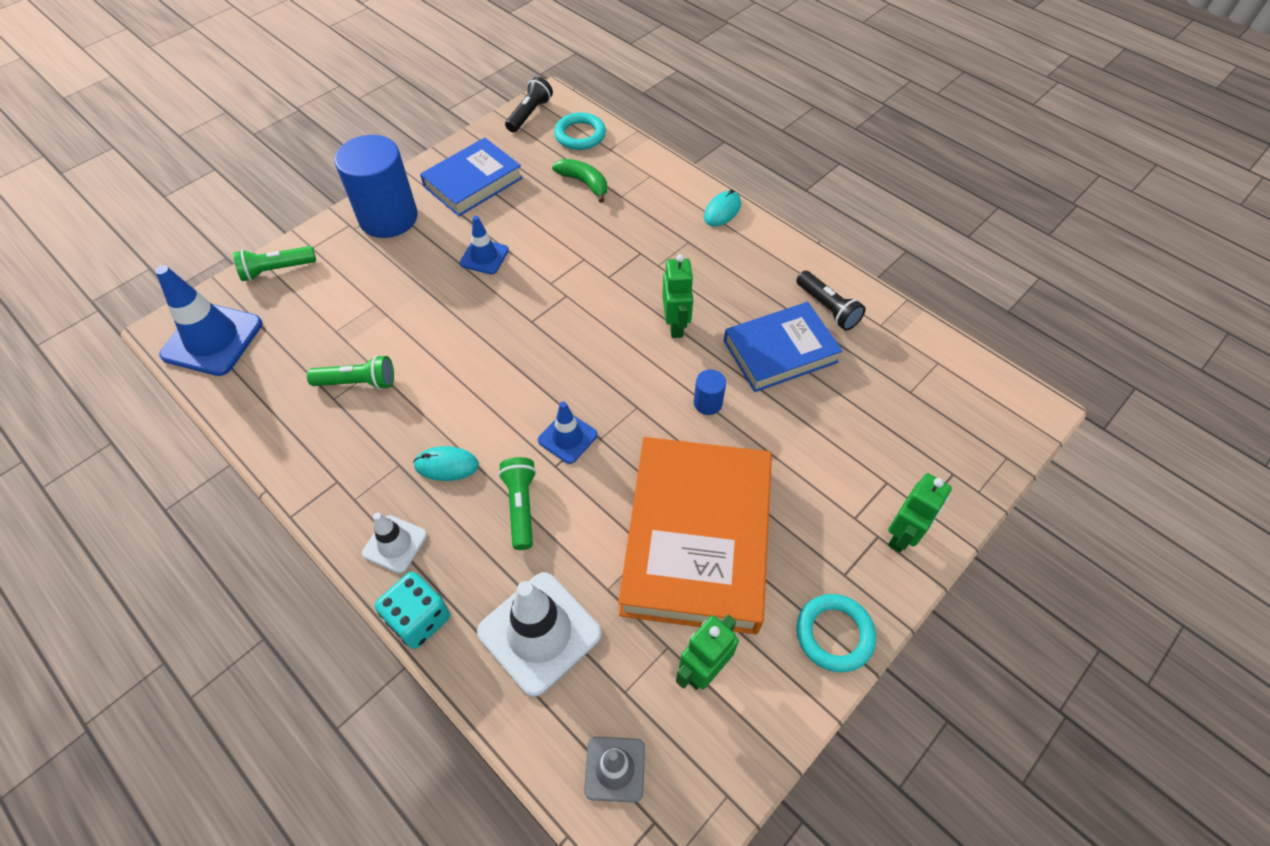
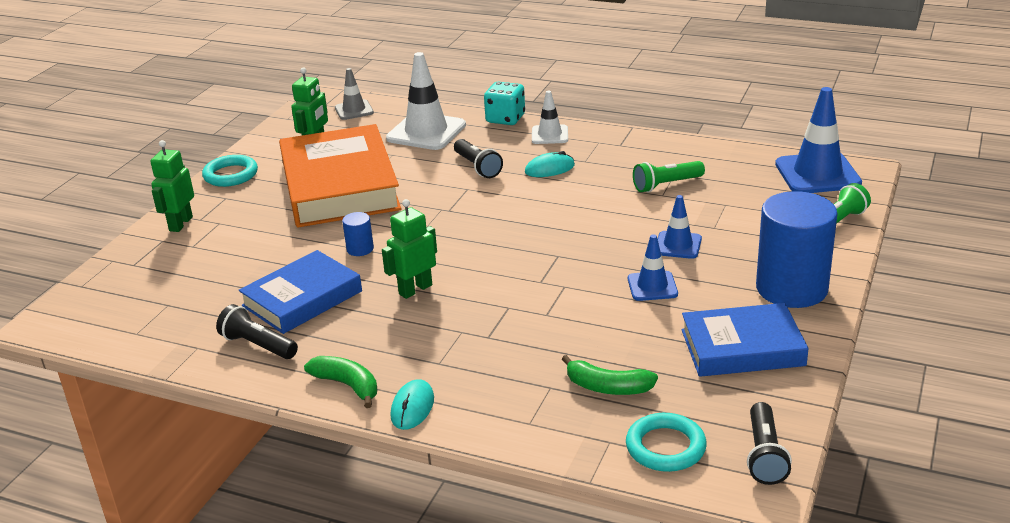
camera: 160 degrees right, 25 degrees down
(473, 182) = (742, 347): blue book -> blue book turned 60 degrees clockwise
(521, 506) = (478, 167): green flashlight -> black flashlight
(567, 437) = (468, 202): blue traffic cone -> blue traffic cone (678, 245)
(676, 325) = (415, 289): green robot -> green robot turned 75 degrees clockwise
(763, 244) = (347, 385): none -> green banana

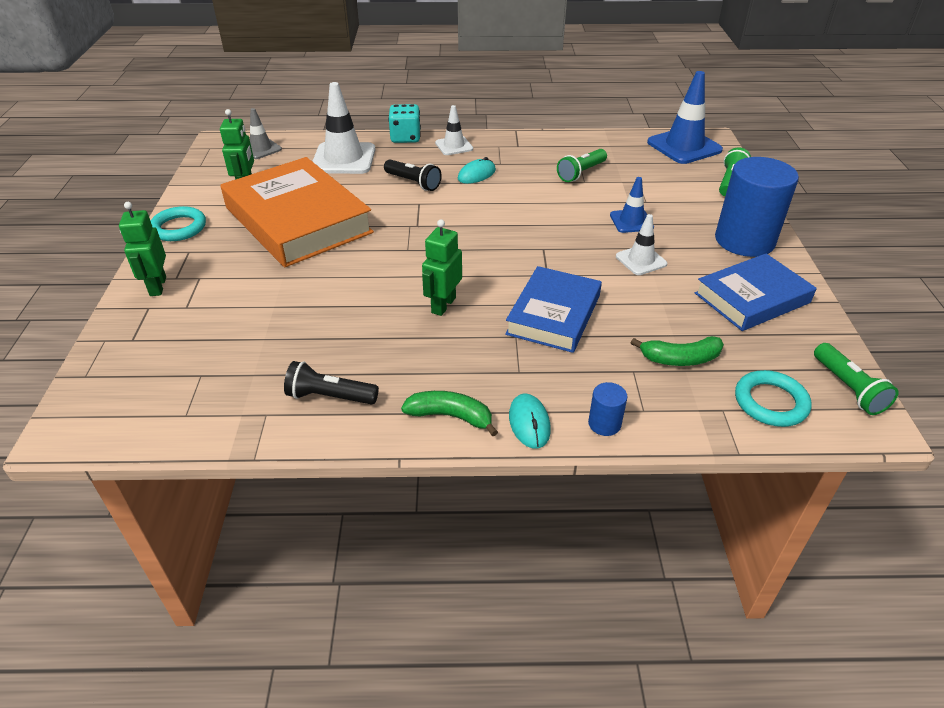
camera: 25 degrees left, 10 degrees up
(302, 298) = (340, 337): blue book -> blue book (553, 315)
(360, 249) = (362, 277): blue cylinder -> blue cylinder (604, 424)
(652, 286) = (641, 260): blue traffic cone -> white traffic cone
(765, 455) = (848, 388): black flashlight -> green flashlight

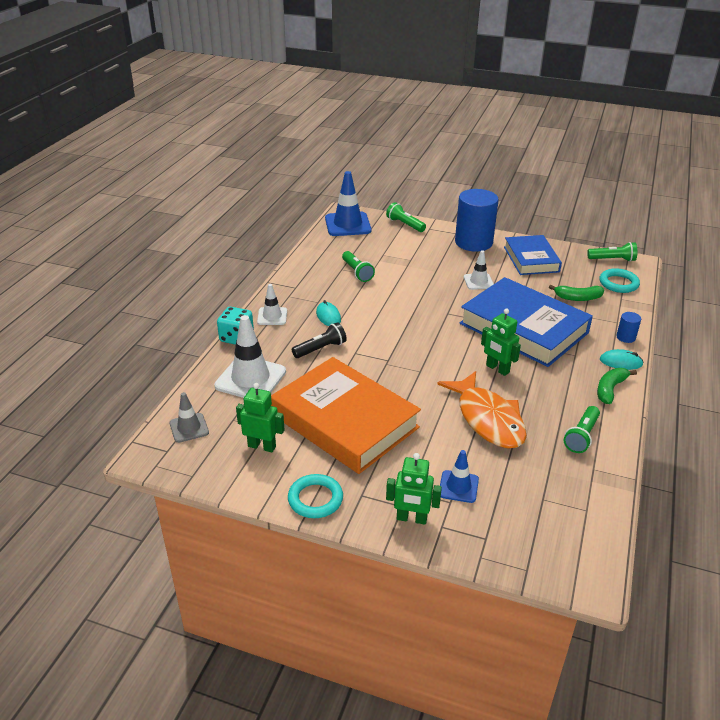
camera: 70 degrees left, 5 degrees down
(298, 220) = (344, 421): orange book -> orange book turned 60 degrees clockwise
(329, 397) = (582, 436): black flashlight -> green flashlight
(336, 312) = (488, 419): none -> orange fish
(553, 315) = (523, 328): blue book -> blue book, size x1.65
(631, 221) = (432, 272): blue traffic cone -> blue traffic cone (458, 486)
(680, 359) = (578, 298): green banana -> green banana turned 75 degrees clockwise

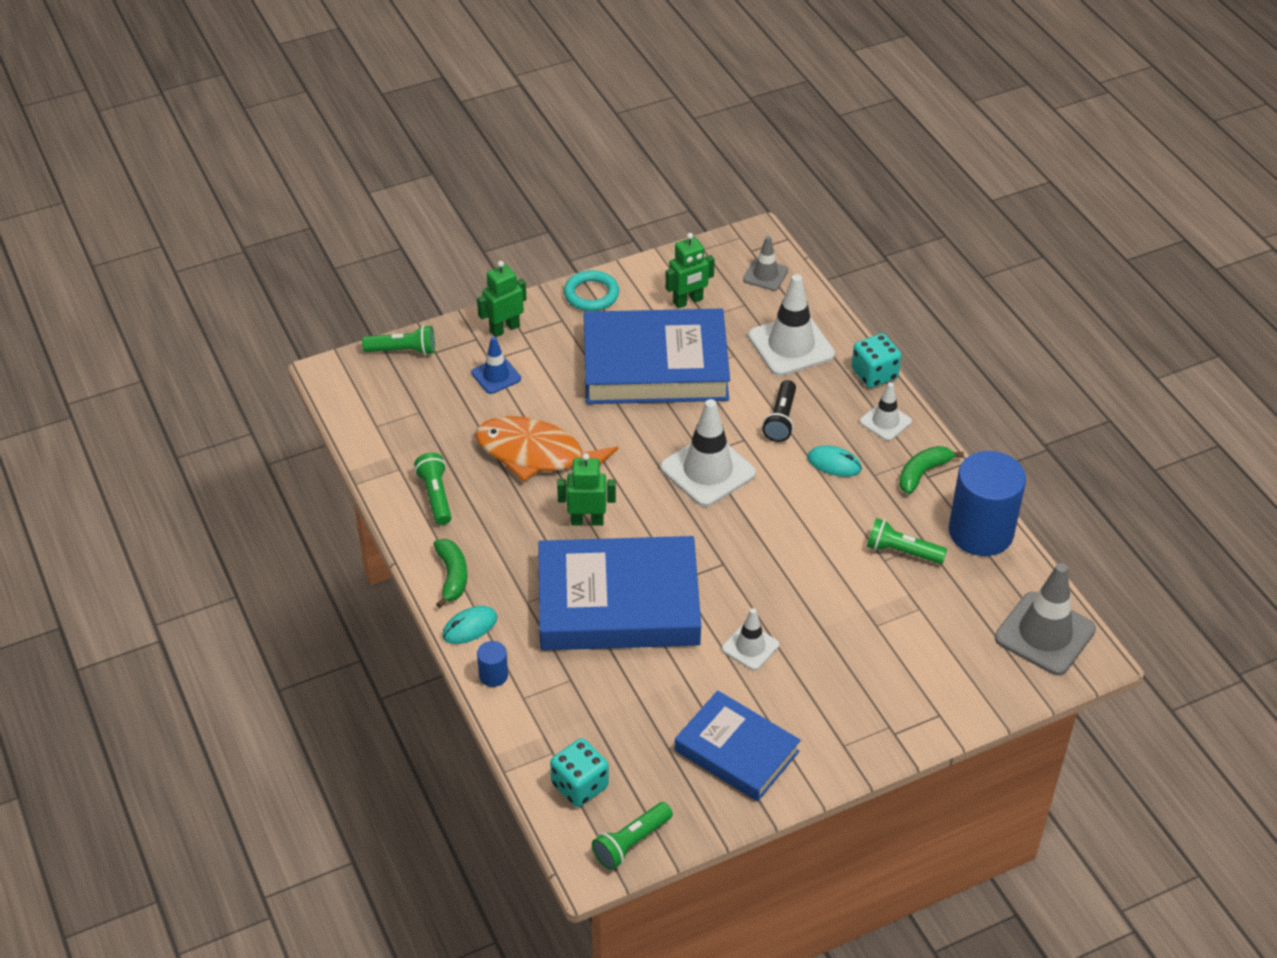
camera: 135 degrees right, 10 degrees up
(344, 421) = (655, 366): orange book -> blue book
(348, 224) = (1044, 634): blue traffic cone -> grey traffic cone
(397, 351) = (707, 471): none -> white traffic cone
(404, 224) = (979, 696): green flashlight -> green flashlight (403, 350)
(473, 242) = (847, 729): blue cylinder -> blue cylinder (980, 532)
(578, 298) = (605, 710): green banana -> green banana (922, 473)
(618, 283) = (580, 785): turquoise ring -> turquoise dice

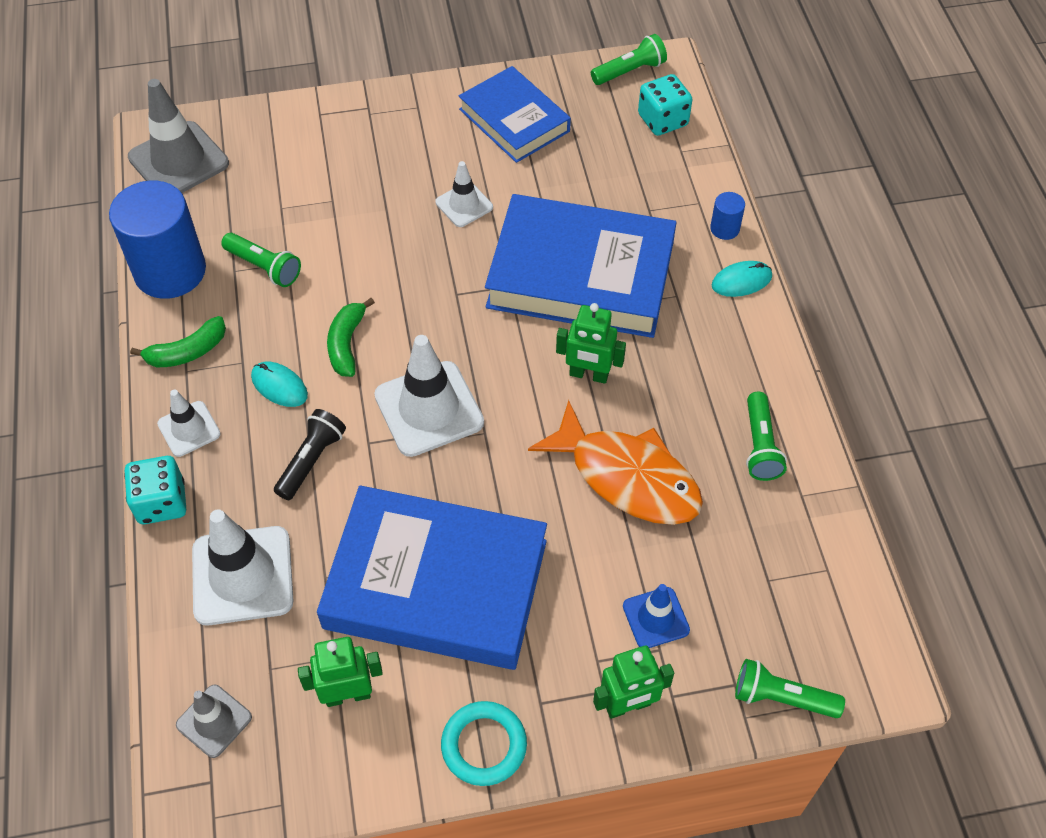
camera: 165 degrees left, 10 degrees up
(452, 576) = (753, 340): green banana -> green banana (347, 344)

